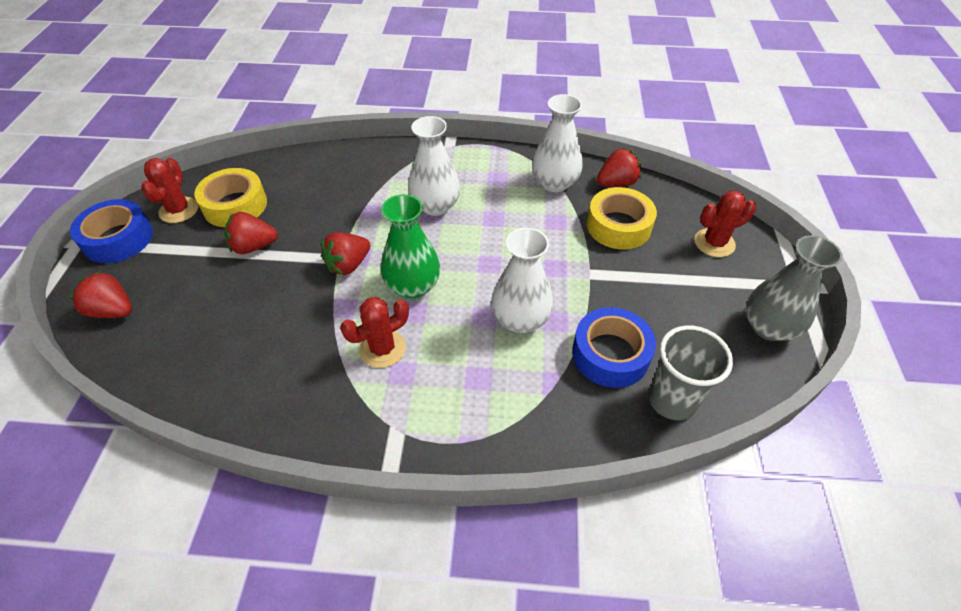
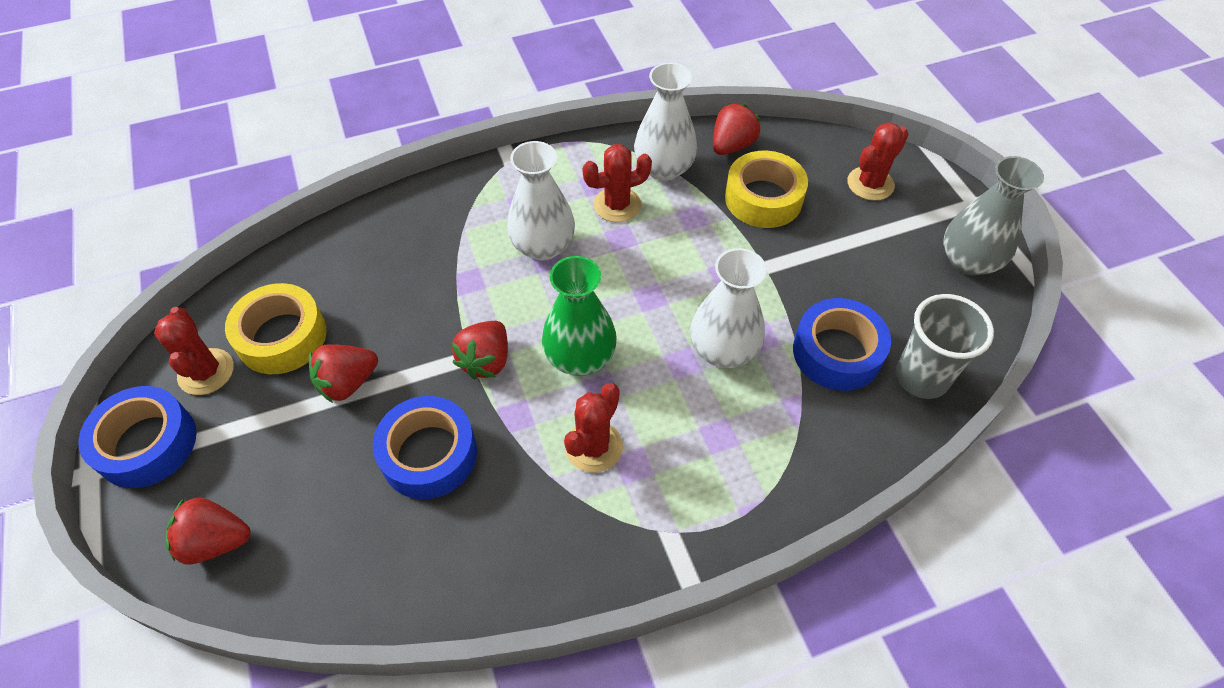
camera: 25 degrees left, 5 degrees up
(272, 310) = (429, 454): none -> blue tape
(504, 196) = (617, 205): none -> red cactus

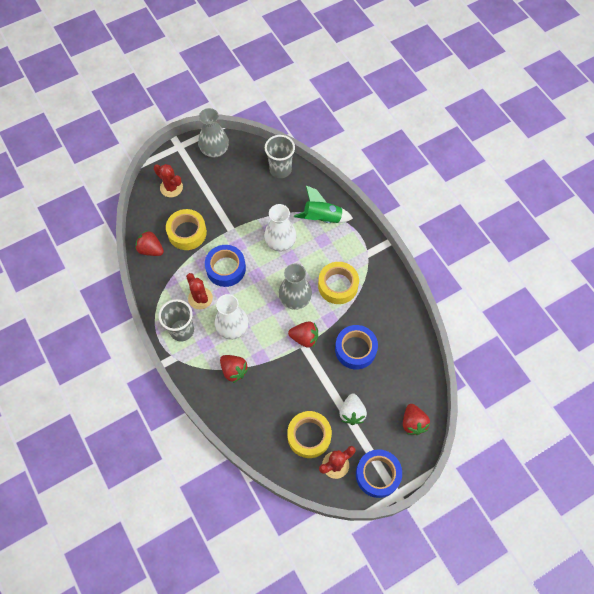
camera: 100 degrees left, 10 degrees up
(293, 420) = (352, 413): none -> white strawberry
(348, 383) = (328, 395): red strawberry -> red strawberry (234, 370)
(558, 174) = (182, 330): none -> grey cup
(580, 357) = (295, 299): green vase -> grey vase
(593, 446) = (338, 285): red cactus -> yellow tape
(664, 168) = (171, 280): white vase -> none
(779, 444) = (322, 218): none -> green rocket
(837, 352) = (273, 199): blue tape -> blue tape (226, 268)

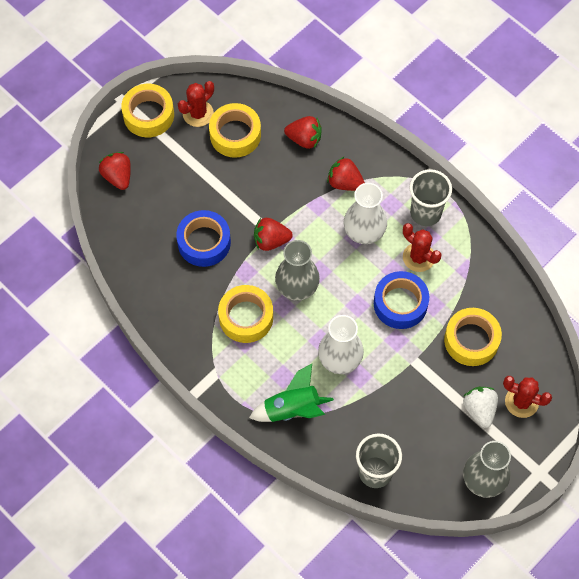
camera: 165 degrees right, 0 degrees up
(151, 249) = (509, 304): red strawberry -> red strawberry (304, 139)
(352, 413) = (192, 170): white strawberry -> white strawberry (479, 409)
(377, 475) = (148, 115): blue tape -> yellow tape

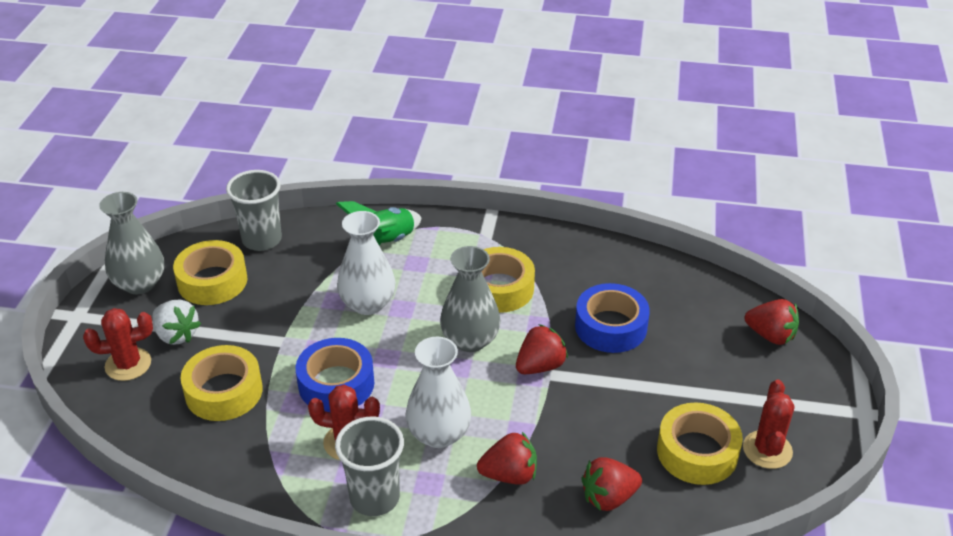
camera: 145 degrees right, 25 degrees down
(148, 115) = (819, 414): yellow tape -> yellow tape (212, 281)

